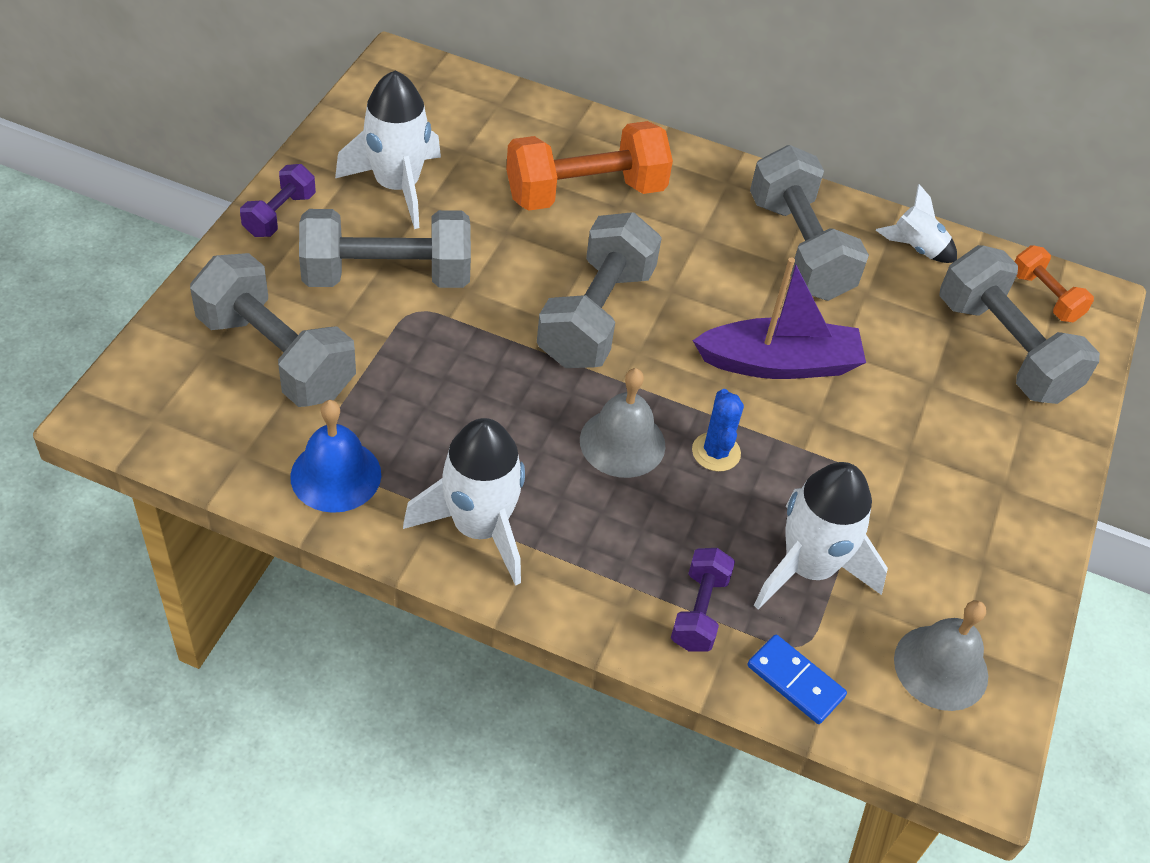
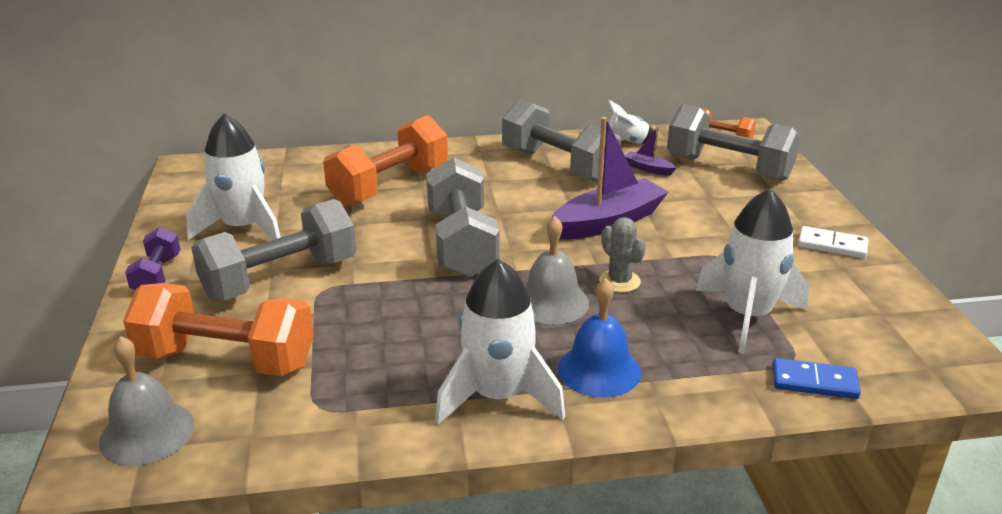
camera: 25 degrees left, 20 degrees down
(276, 355) = (227, 360): grey dumbbell -> orange dumbbell
(336, 475) = (348, 415): blue bell -> blue bell (599, 370)
(699, 611) = (708, 372): purple dumbbell -> none
(716, 452) = (619, 281): blue cactus -> grey cactus
(902, 303) = (648, 168): none -> purple boat
(941, 667) = (886, 331): grey bell -> grey bell (147, 432)
(1007, 526) = (832, 245): none -> white domino

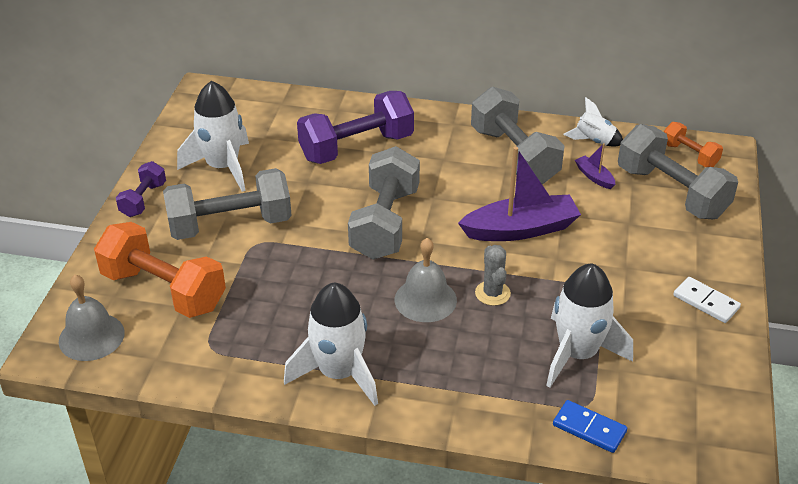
camera: 20 degrees right, 10 degrees up
(389, 186) = (356, 147): orange dumbbell -> purple dumbbell
(599, 370) = (426, 371): blue bell -> none

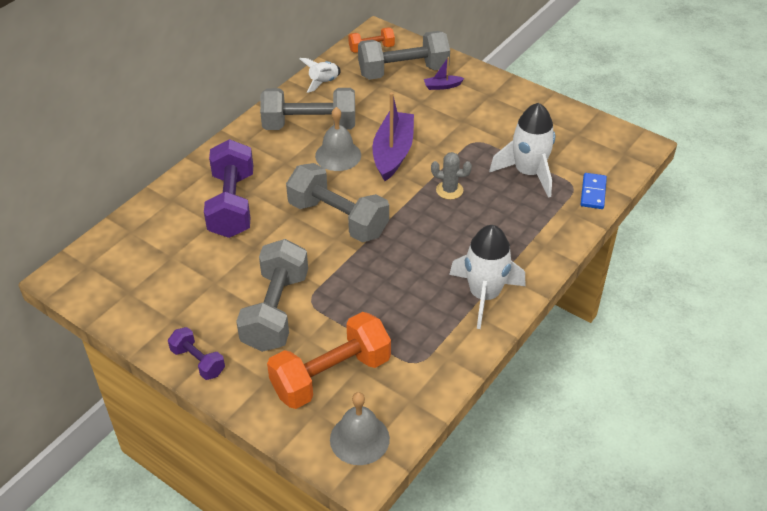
camera: 65 degrees left, 5 degrees up
(223, 167) = (192, 295): white rocket -> none
(425, 299) = (435, 225): grey bell -> grey bell (338, 155)
(589, 428) = (593, 192): blue domino -> blue domino turned 45 degrees counterclockwise
(594, 177) = (362, 98): purple boat -> purple boat (442, 86)
(706, 302) = (513, 101): white domino -> none

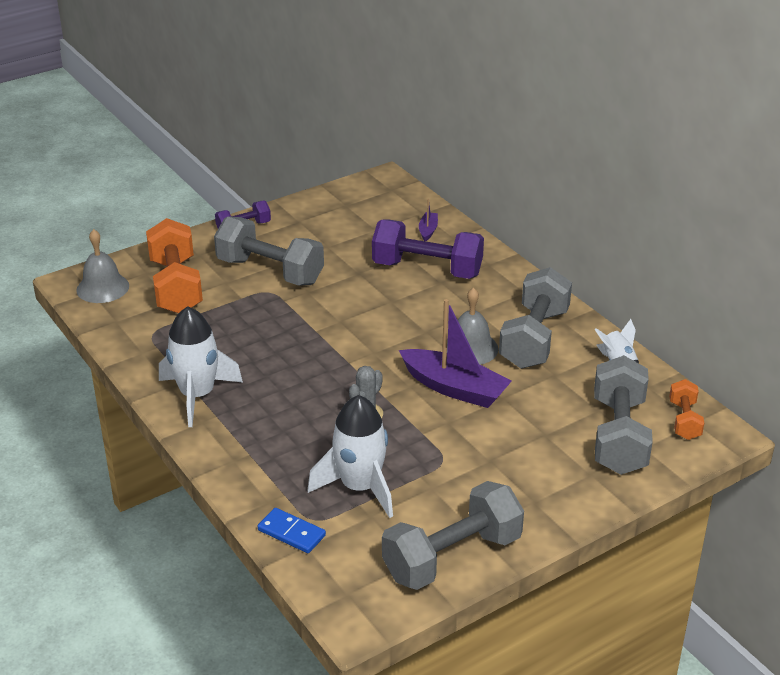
camera: 110 degrees right, 10 degrees down
(338, 219) = (367, 328): grey dumbbell -> grey dumbbell (452, 557)
(442, 86) = (572, 463): purple boat -> purple boat (428, 230)

